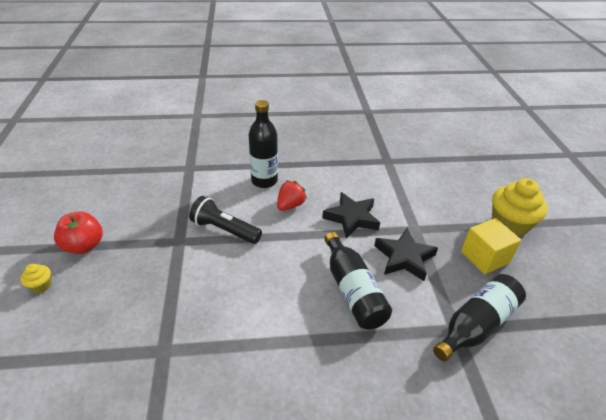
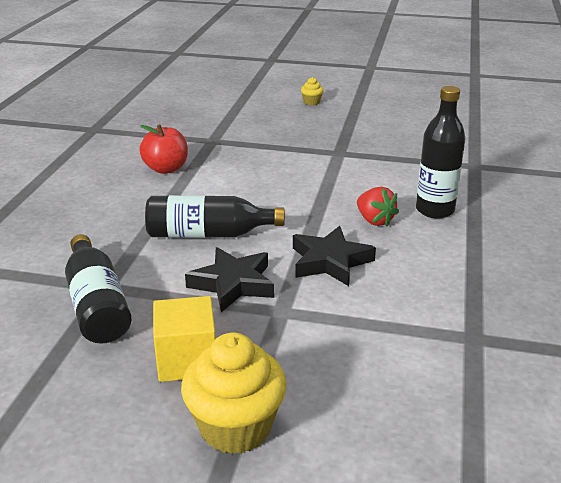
camera: 110 degrees right, 10 degrees down
(84, 246) = (352, 115): red apple -> red apple (166, 169)
(225, 230) = (345, 176): black flashlight -> none

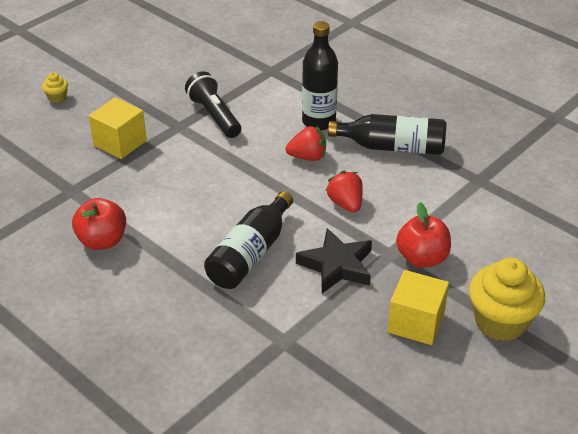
camera: 60 degrees left, 10 degrees up
(97, 304) = (307, 353): black bottle -> black bottle (392, 147)
(288, 138) = (120, 143): none -> yellow cube
(293, 334) = (422, 258): none -> red apple
(330, 261) = (345, 204): black star -> red strawberry
(373, 162) = (214, 116): none -> black flashlight

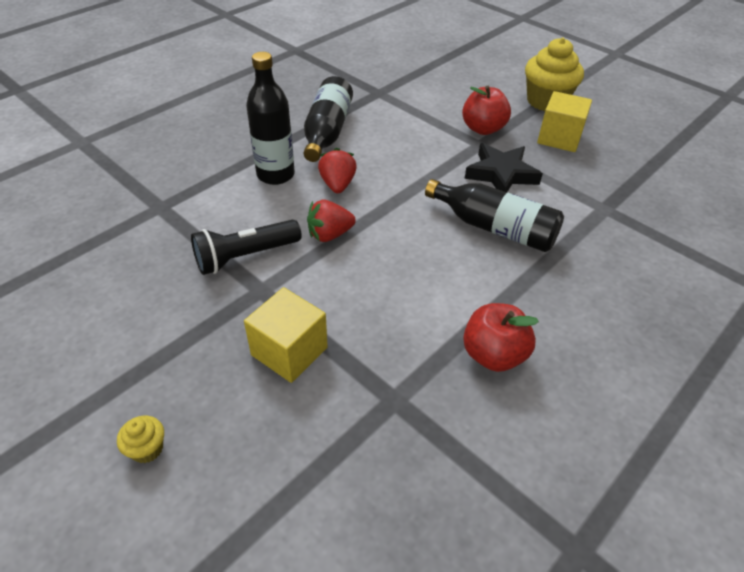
camera: 90 degrees left, 5 degrees up
(345, 204) = (413, 164): red strawberry -> red strawberry (330, 234)

